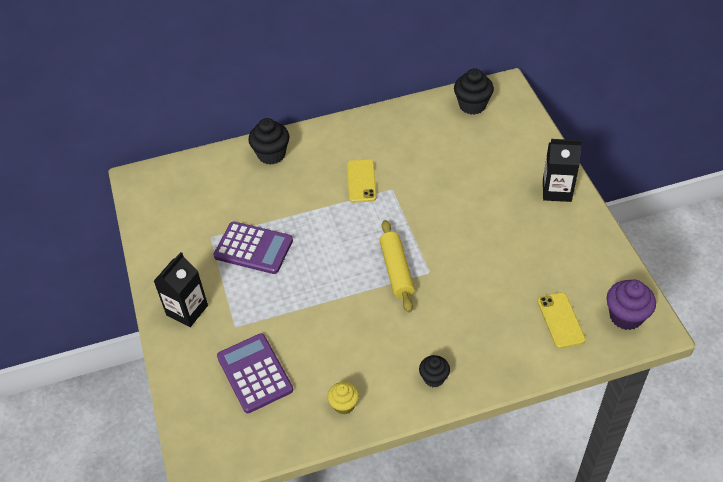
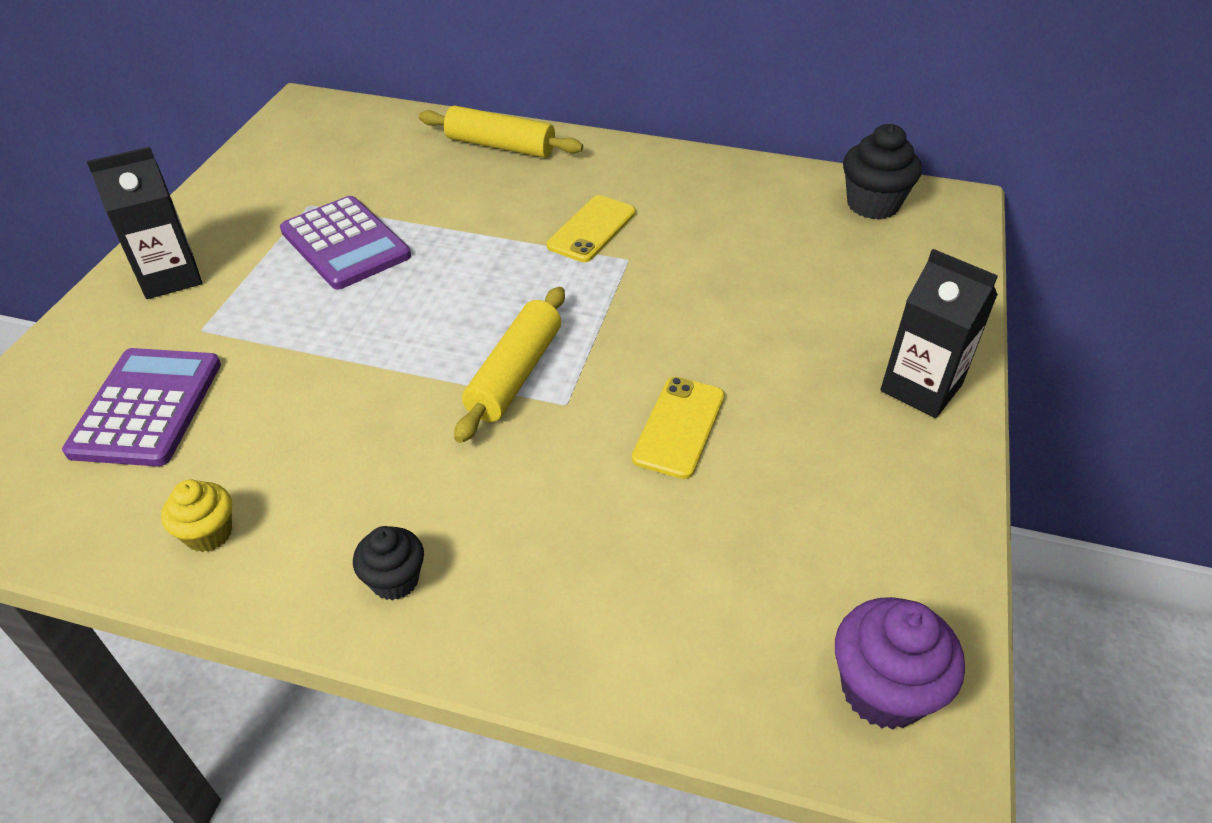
camera: 30 degrees right, 5 degrees down
(271, 154) = (500, 146): black cupcake -> yellow rolling pin
(560, 320) = (732, 616): yellow phone -> yellow phone (679, 427)

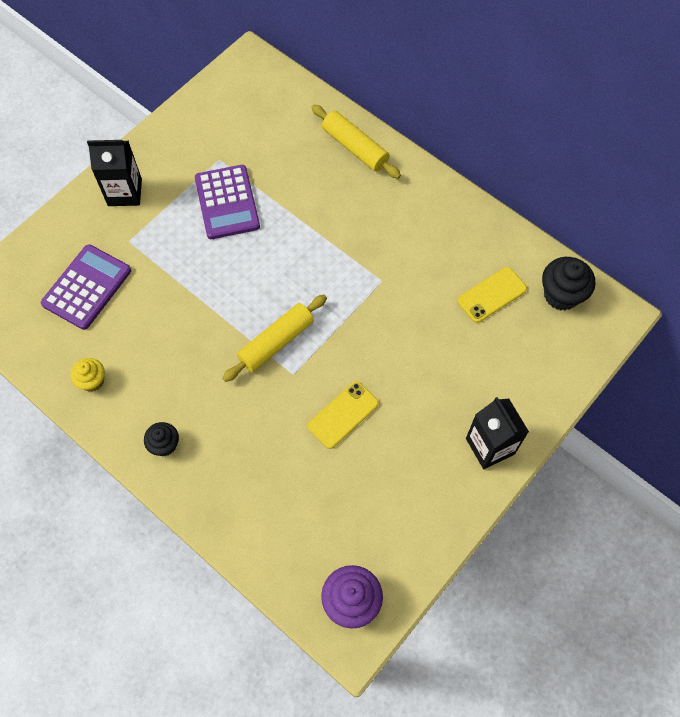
camera: 25 degrees right, 20 degrees up
(592, 229) = (373, 247): yellow phone -> yellow phone (492, 295)

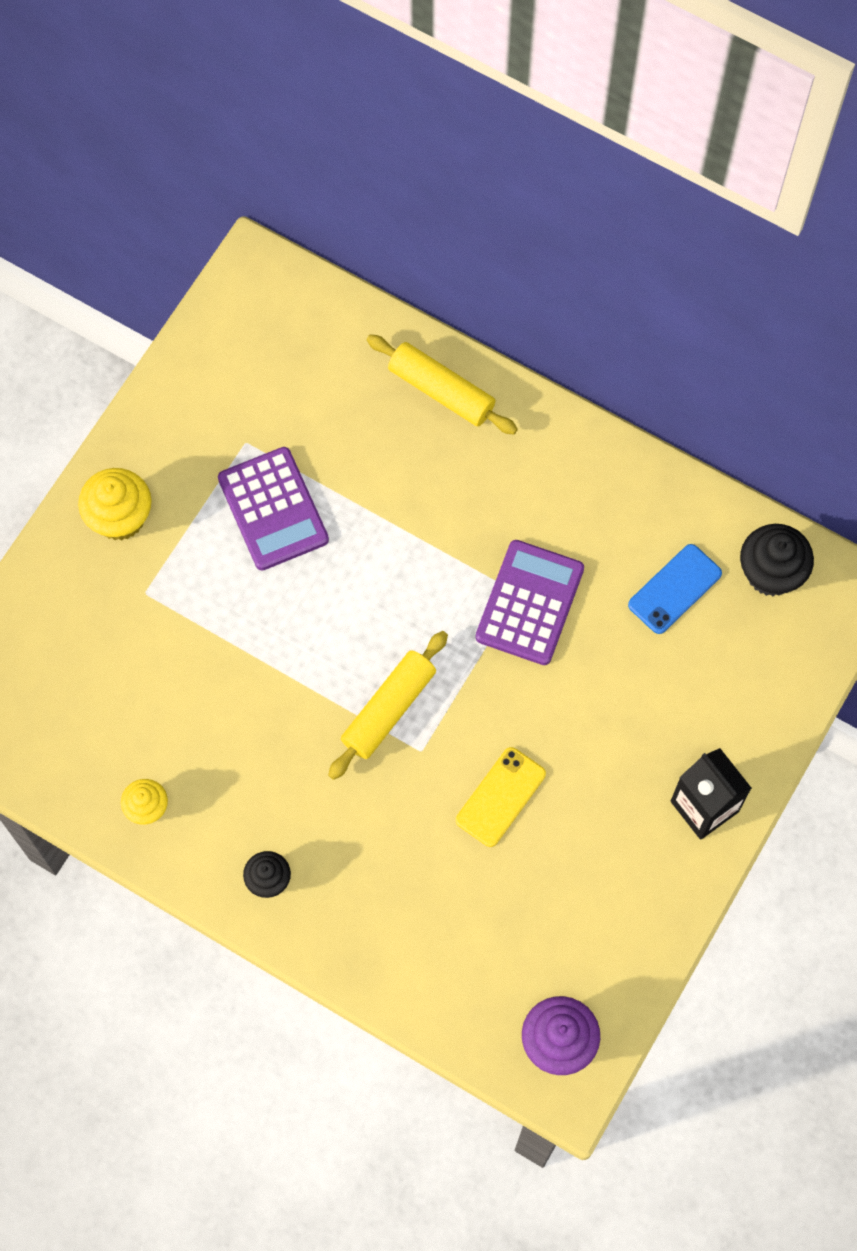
camera: 10 degrees left, 5 degrees up
(87, 287) = (103, 673): purple calculator -> purple calculator (529, 603)
(125, 192) = (120, 517): black carton -> yellow cupcake
(492, 295) = (674, 589): yellow phone -> blue phone

